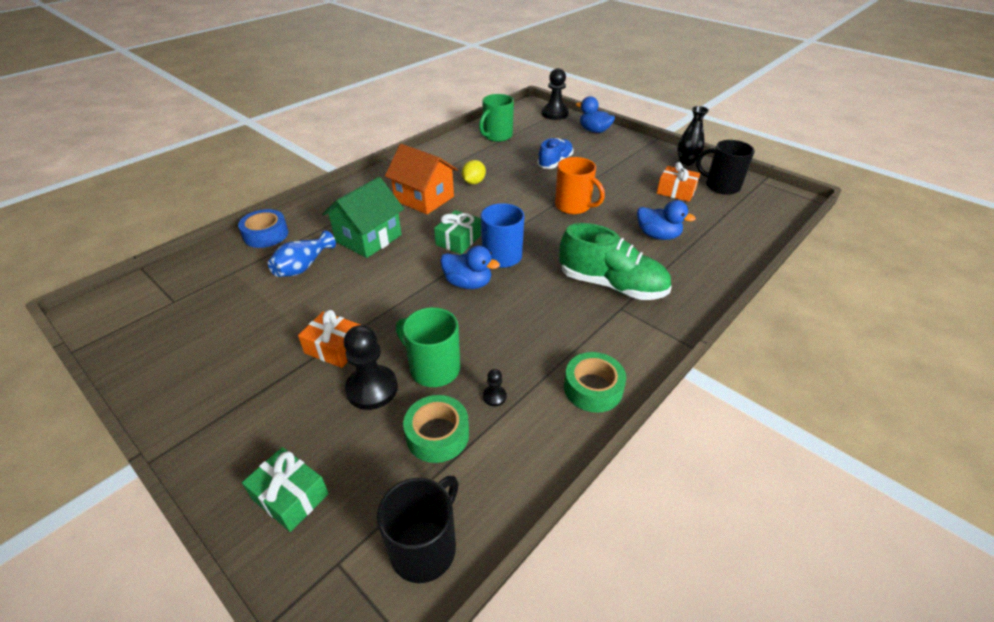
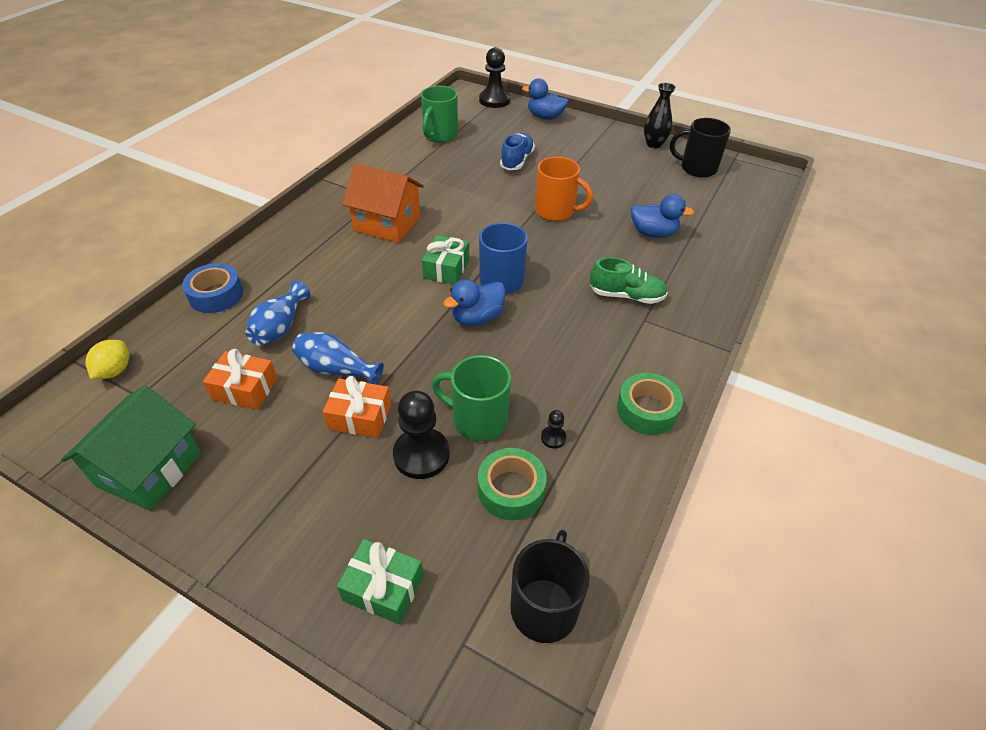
camera: 15 degrees left, 5 degrees up
(332, 306) = (336, 369): none -> blue vase
(368, 238) = (343, 281): green house -> green house (149, 469)
(468, 283) = (477, 318): blue duck -> blue duck turned 135 degrees clockwise
(474, 182) = (436, 196): yellow lemon -> yellow lemon (115, 371)
(612, 285) = (626, 296): green shoe -> green shoe, size x0.64
(676, 191) = (654, 180): orange gift -> orange gift (245, 389)

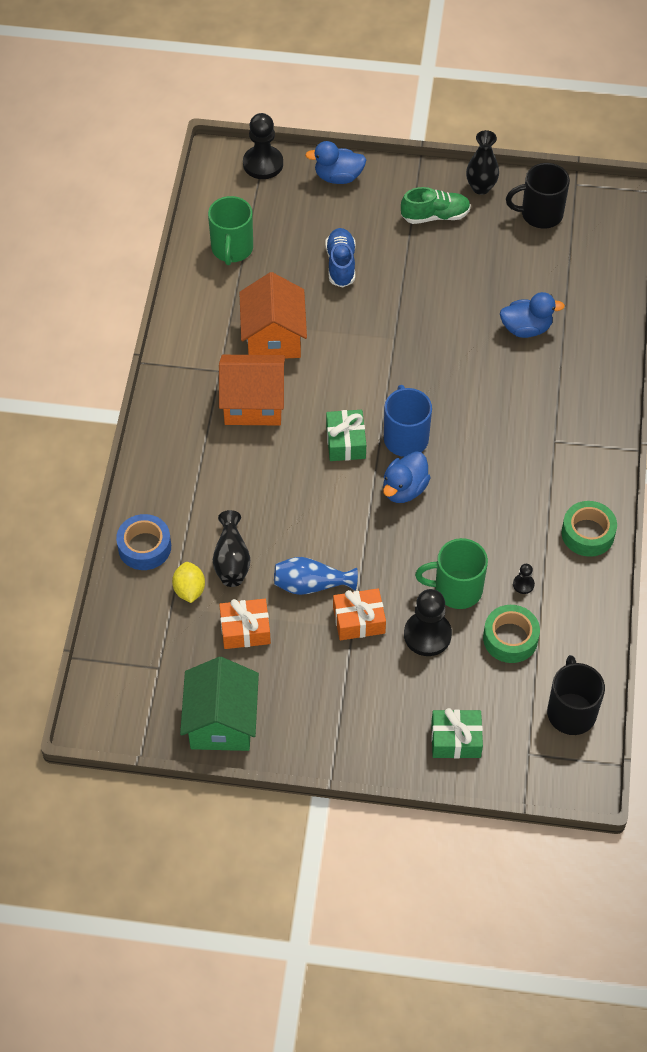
camera: 20 degrees left, 10 degrees up
(115, 371) = (117, 653): yellow lemon -> yellow lemon (189, 590)
(280, 327) = (231, 560): blue vase -> black vase
(434, 188) = (273, 337): none -> orange house
(556, 211) = (417, 329): orange mug -> none
(626, 296) = (528, 418): green shoe -> green shoe (435, 216)

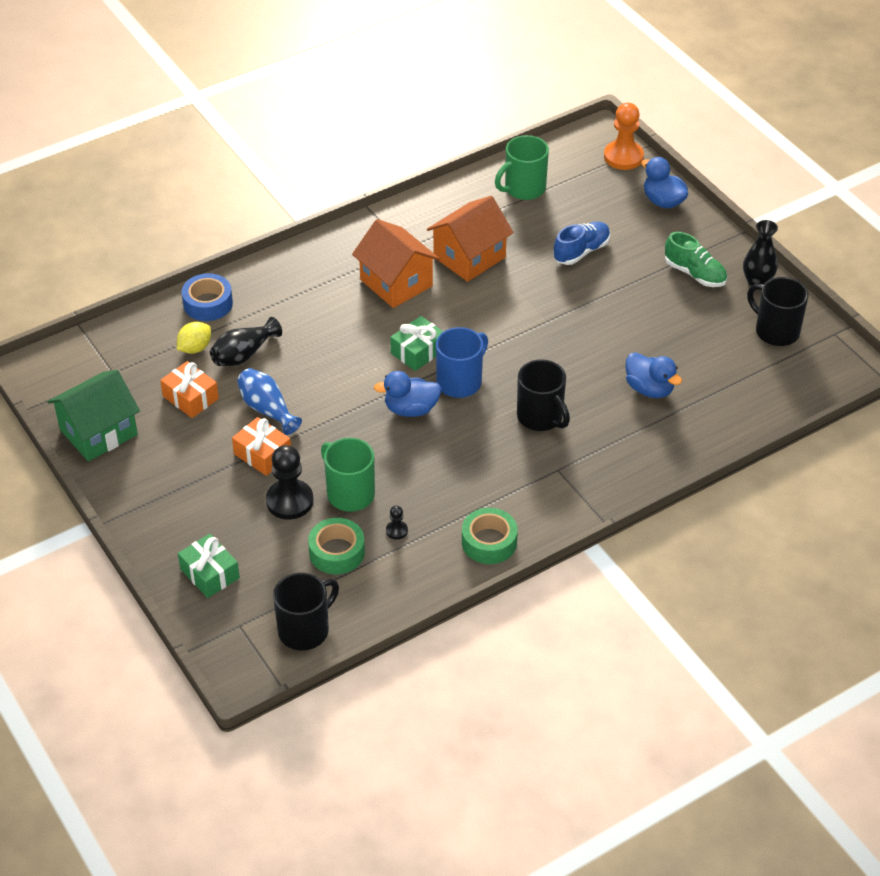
camera: 50 degrees right, 10 degrees down
(263, 164) = (623, 157): black pawn -> orange pawn
(491, 413) = (541, 417): none -> black mug

